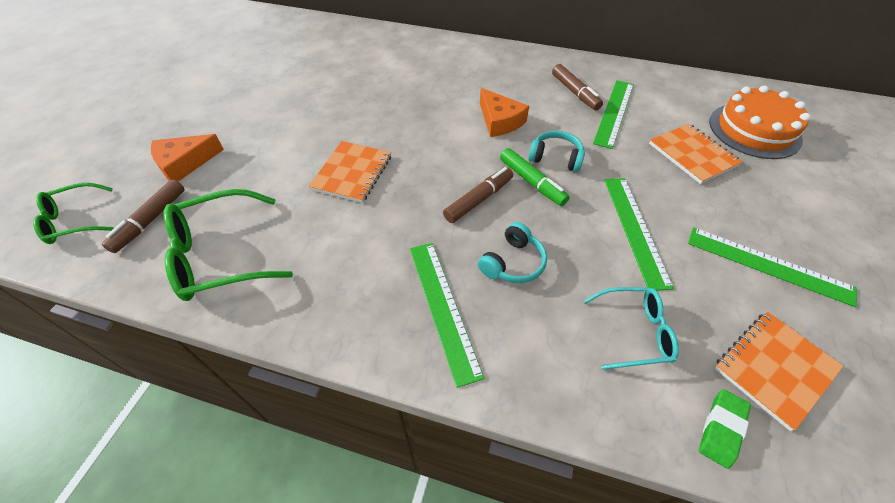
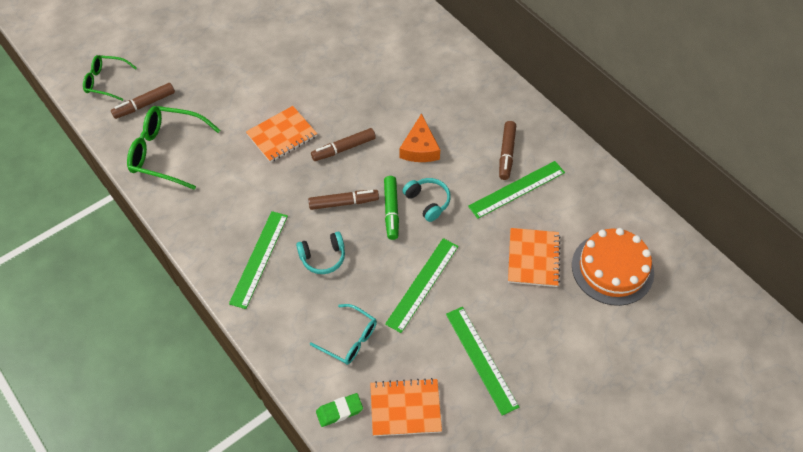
camera: 35 degrees right, 5 degrees up
(185, 163) = (187, 69): orange cheese -> none
(429, 154) = (343, 148): none -> brown marker

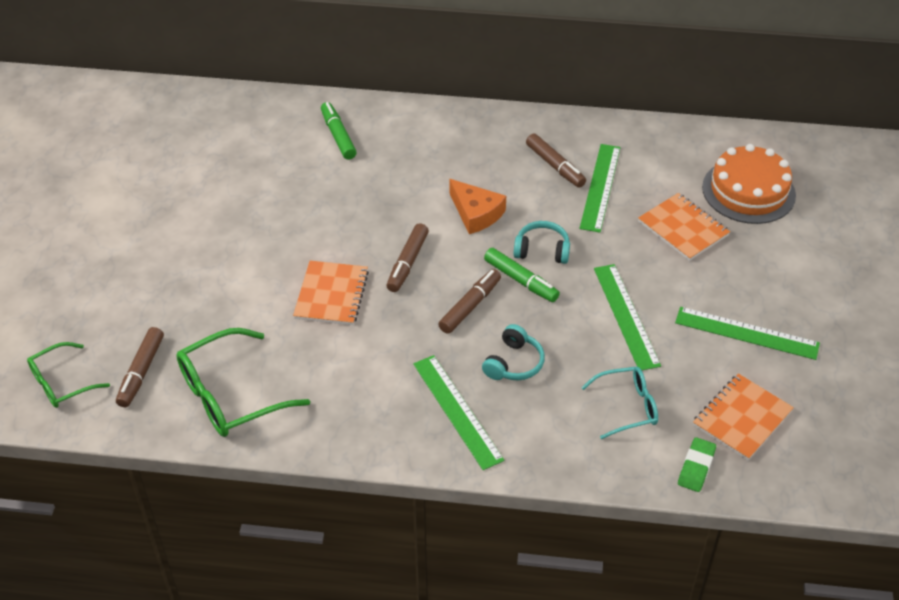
camera: 45 degrees left, 10 degrees down
(404, 39) = (338, 136): none -> green marker

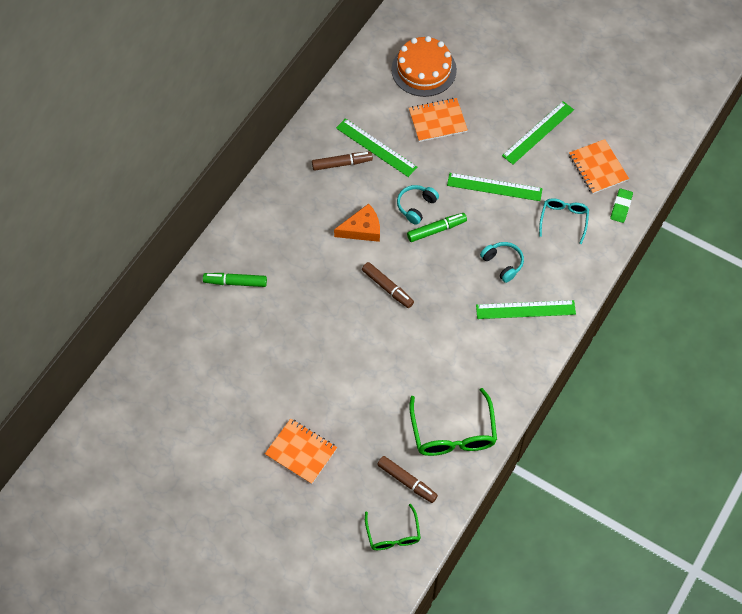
camera: 65 degrees left, 15 degrees up
(331, 294) = (393, 343): orange notebook -> orange notebook (301, 452)
(470, 306) = (444, 267): brown marker -> none
(696, 467) = (621, 207): green eraser -> green eraser turned 60 degrees clockwise

